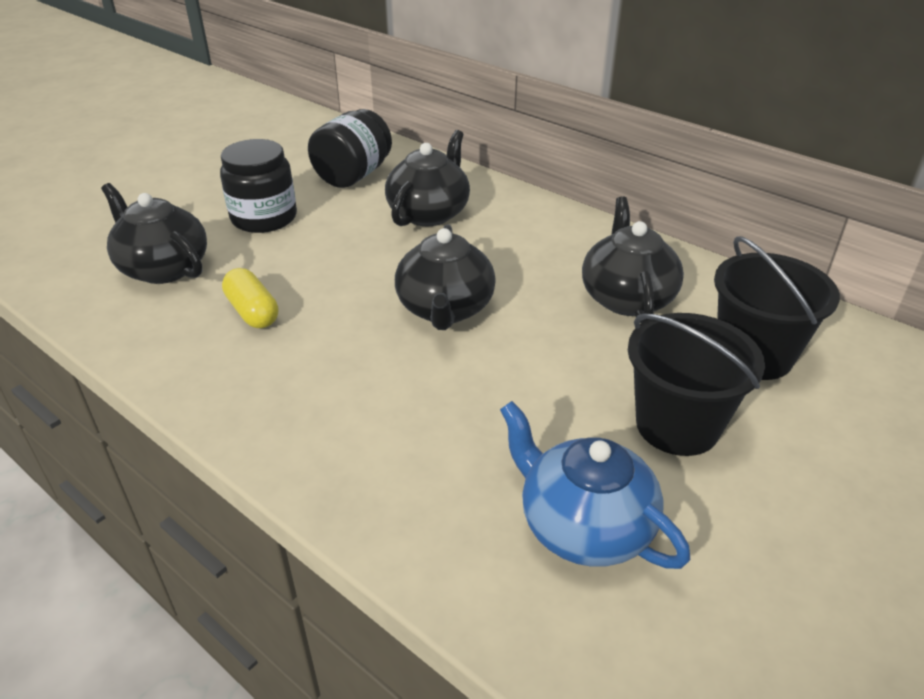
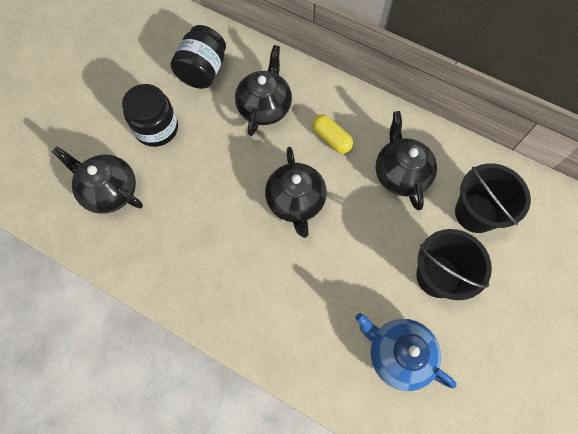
camera: 10 degrees left, 30 degrees up
(253, 312) = (181, 223): yellow capsule -> yellow capsule (331, 138)

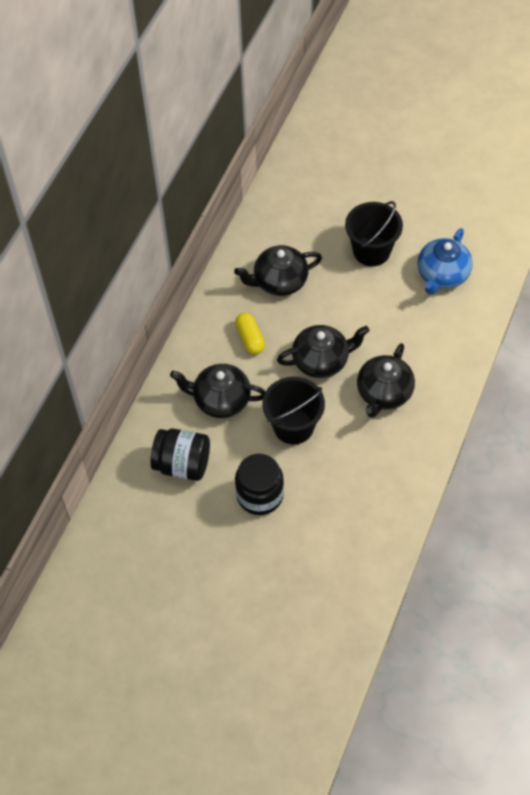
camera: 95 degrees left, 10 degrees down
(109, 190) = (337, 523): black teapot -> black teapot (384, 393)
(331, 138) = (250, 338): yellow capsule -> yellow capsule turned 60 degrees counterclockwise
(475, 213) = (309, 226): black bucket -> black bucket (293, 426)

